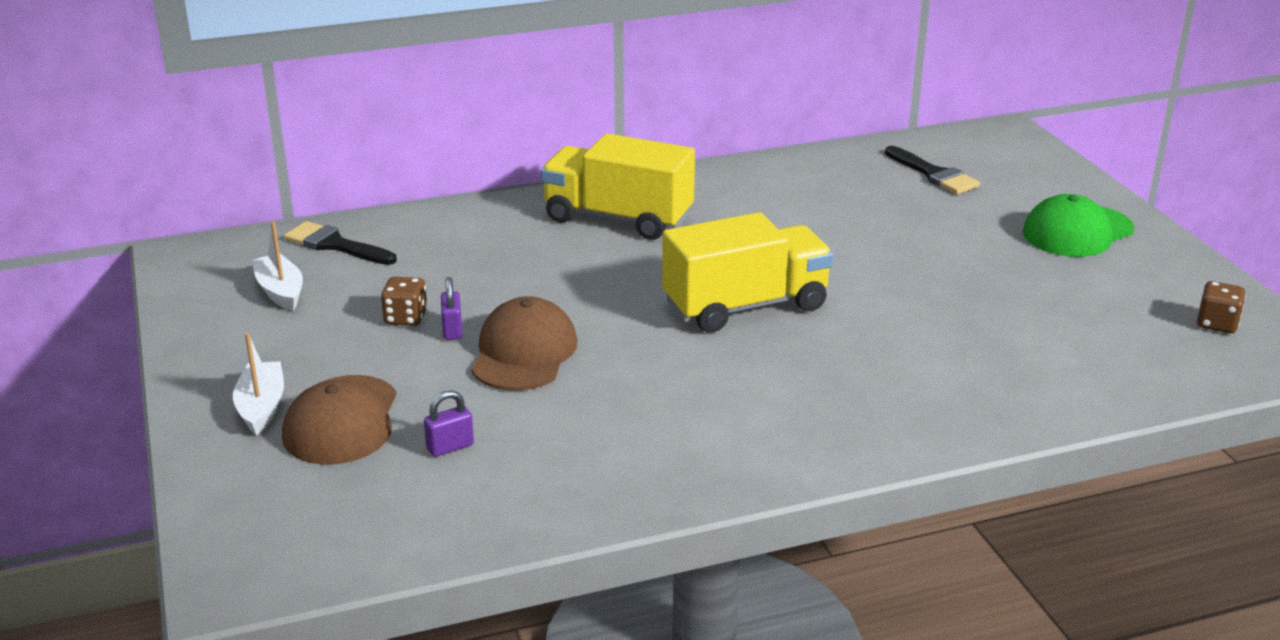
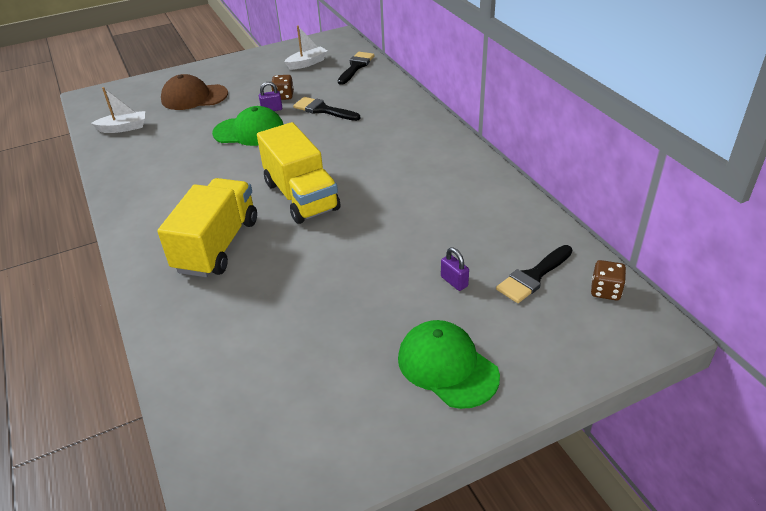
camera: 85 degrees right, 10 degrees up
(261, 407) = (207, 78): white boat -> white boat (123, 128)
(450, 447) = (168, 125): purple padlock -> purple padlock (454, 281)
(483, 281) = (323, 110): none -> black brush
(524, 353) = (249, 131): brown cap -> green cap
(618, 218) = (407, 140): yellow truck -> yellow truck (217, 245)
(1217, 324) = (284, 453): brown dice -> brown dice (605, 291)

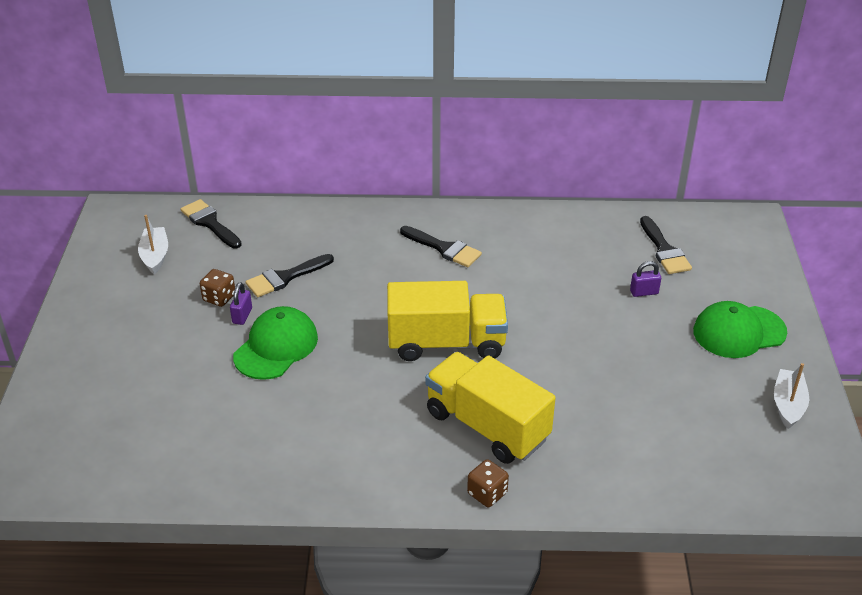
camera: 65 degrees left, 0 degrees up
(123, 128) = (149, 459): white boat -> white boat (788, 405)
(194, 97) = (134, 374): brown cap -> none
(415, 158) = (444, 248): none -> black brush
(605, 291) = (702, 224): brown dice -> brown dice (487, 493)

